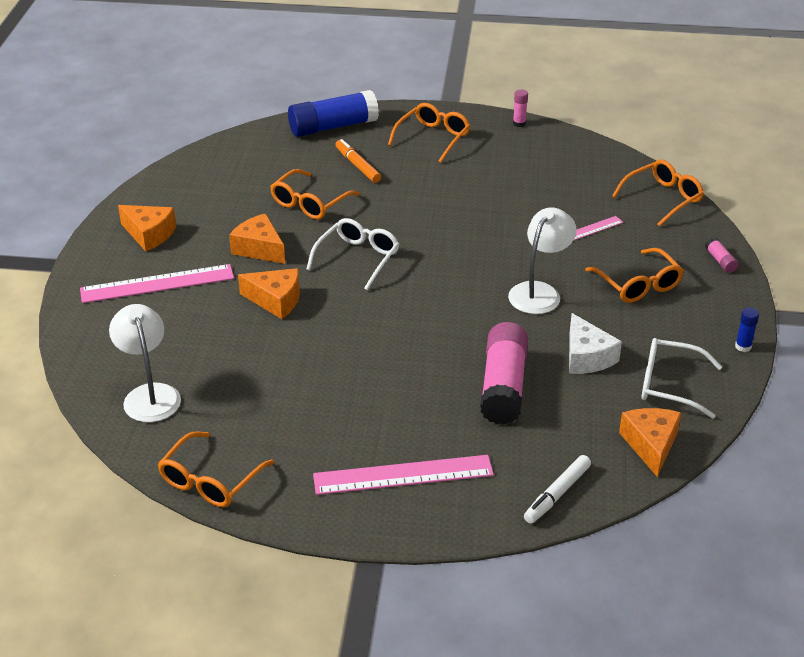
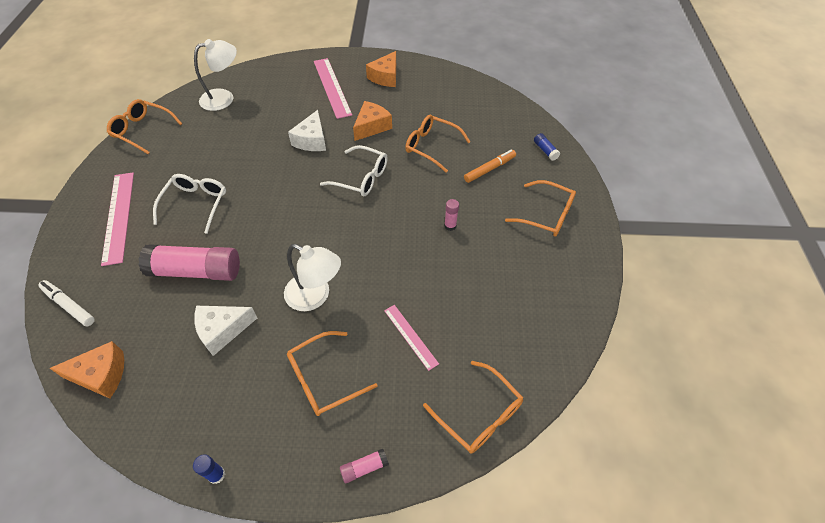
camera: 85 degrees right, 15 degrees up
(276, 300) = (312, 140): orange cheese -> white cheese
(333, 127) = (545, 150): blue glue stick -> blue glue stick, size x0.42
(519, 123) = (594, 281): pink glue stick -> pink glue stick (450, 226)
(669, 385) = (173, 397): white glasses -> white glasses (195, 204)

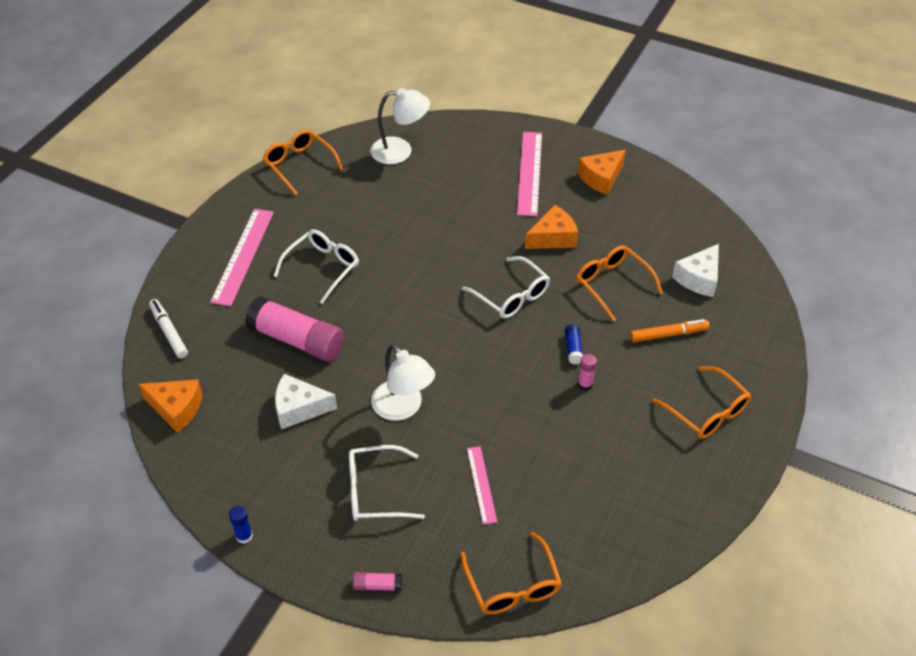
camera: 25 degrees right, 5 degrees down
(312, 140) = (476, 233): white cheese -> white cheese (699, 278)
(323, 379) = (375, 491): orange glasses -> white glasses
(545, 150) = (752, 334): blue glue stick -> blue glue stick (573, 348)

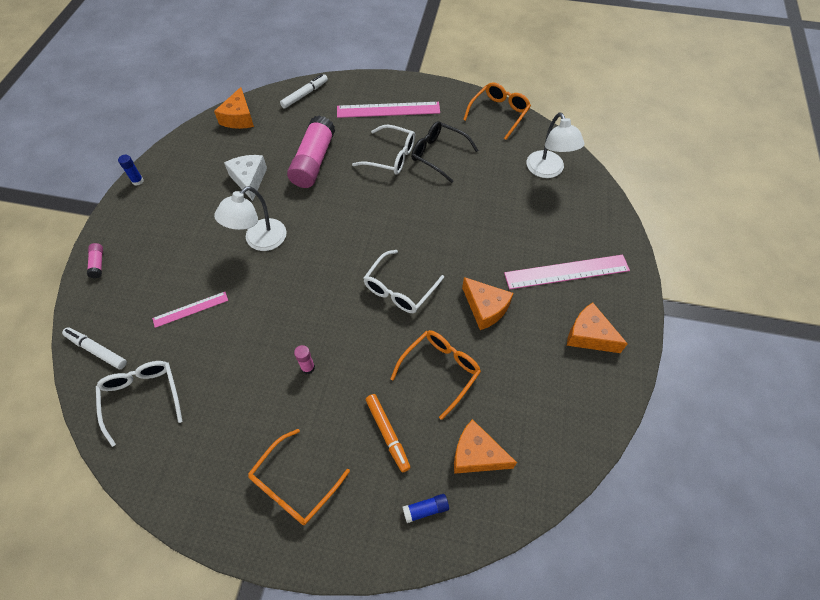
camera: 75 degrees right, 10 degrees up
(338, 227) = (438, 154): none -> black glasses
(375, 491) = (179, 243): white glasses -> white glasses (142, 397)
(512, 585) = (96, 350): orange glasses -> white marker
(573, 348) = (349, 350): blue glue stick -> blue glue stick (425, 509)
(699, 278) = (476, 455): white cheese -> orange cheese

